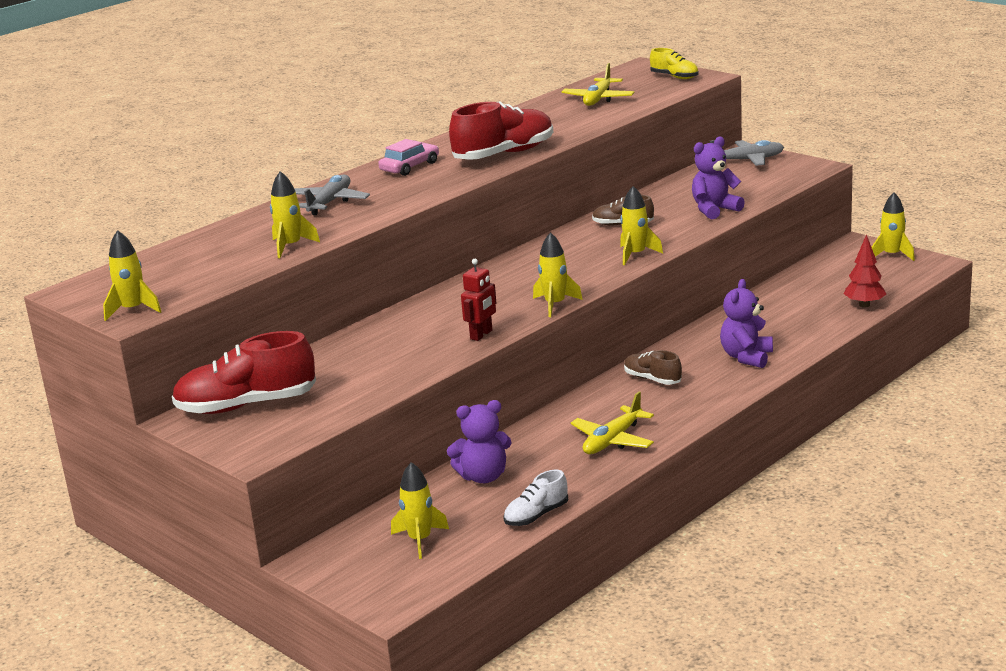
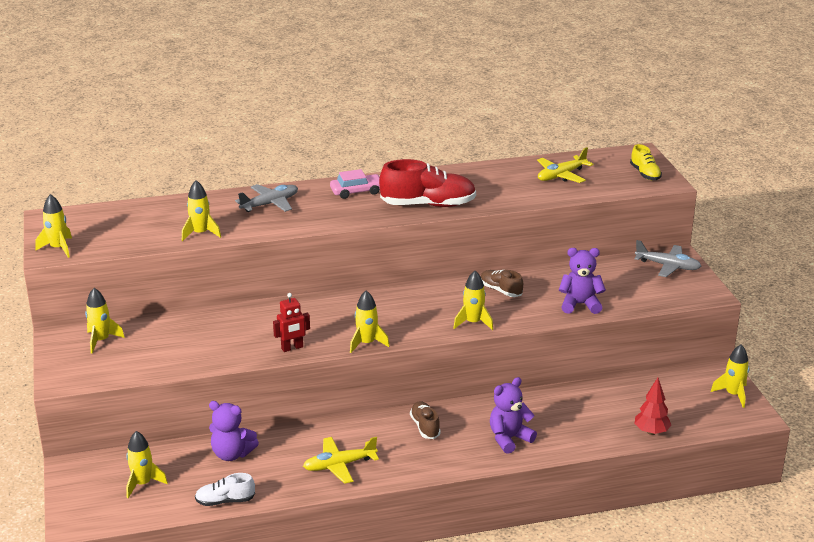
camera: 30 degrees right, 5 degrees up
(246, 405) = (101, 340): red shoe -> yellow rocket

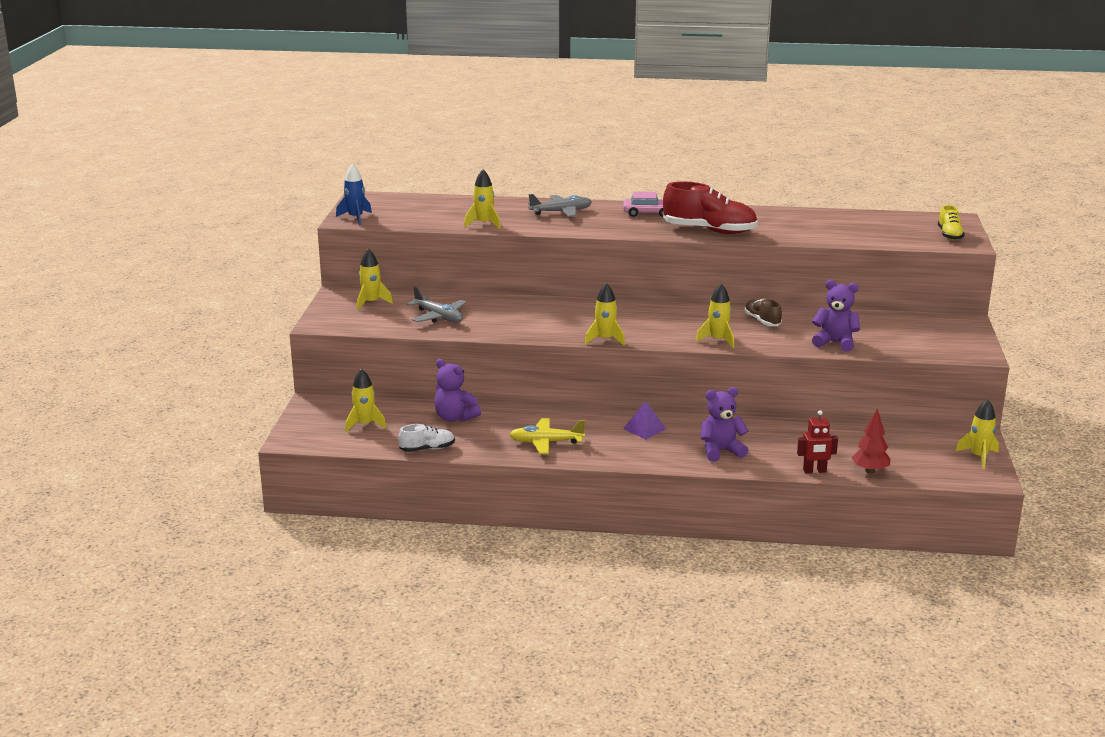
camera: 20 degrees right, 5 degrees down
(58, 248) = (355, 218): yellow rocket -> blue rocket
(225, 501) = (427, 449): white shoe -> white shoe turned 150 degrees clockwise
(292, 348) = (534, 332): red robot -> red robot (814, 471)
(425, 427) = (644, 429): brown shoe -> purple pyramid
(561, 175) = (860, 226): yellow plane -> none
(668, 266) = (950, 327): grey plane -> grey plane (439, 317)

